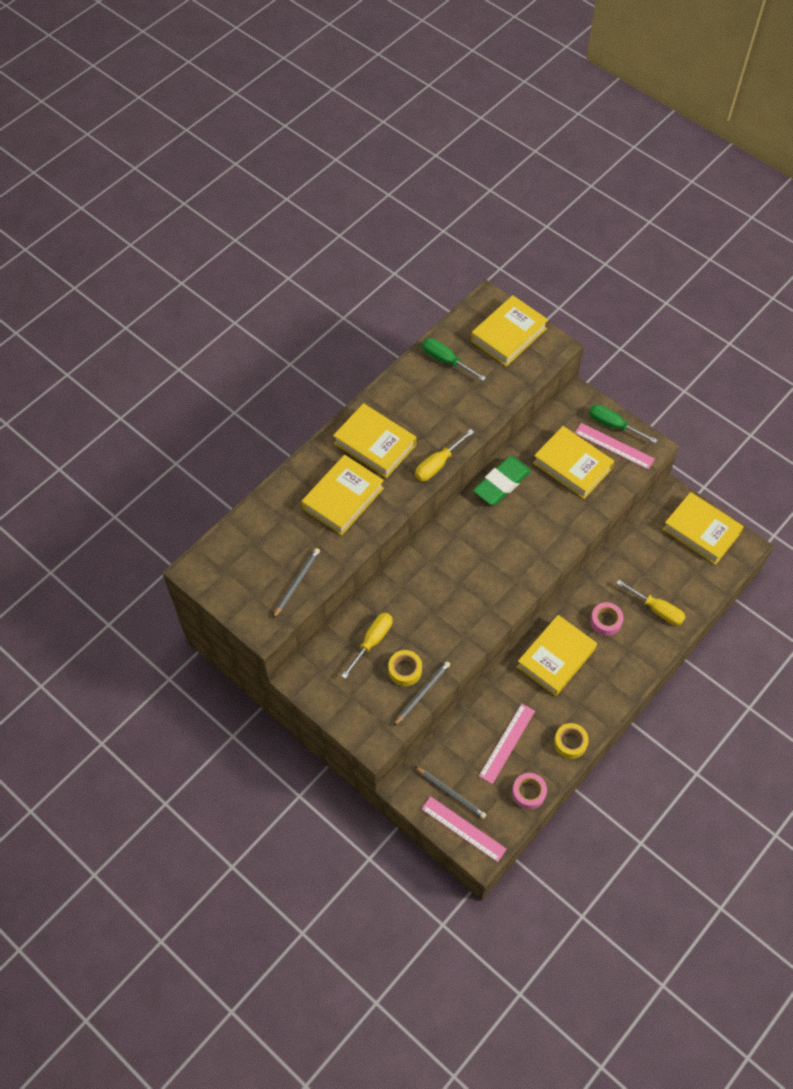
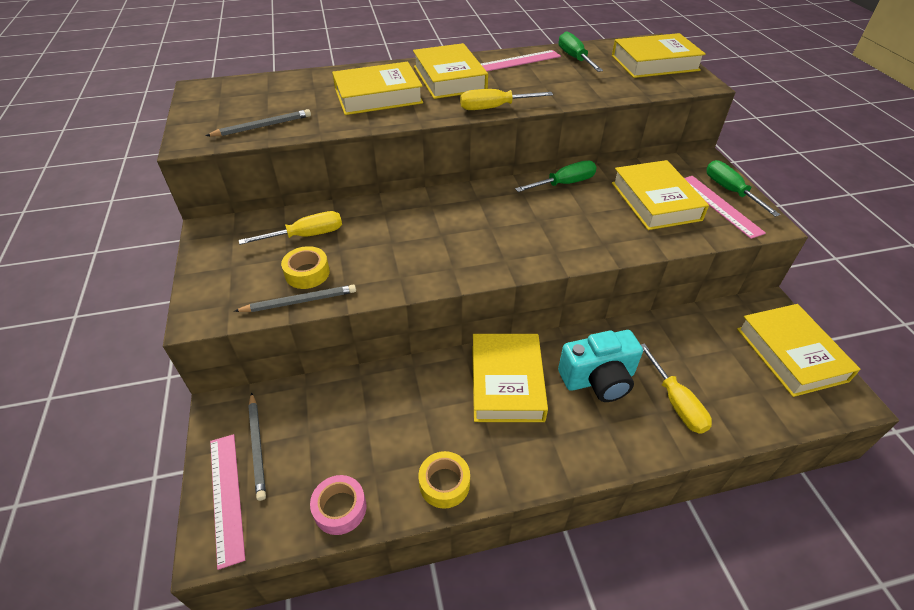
camera: 35 degrees right, 15 degrees down
(501, 483) = (564, 184): green eraser -> green screwdriver
(507, 743) = (370, 434): pink ruler -> pink ruler (517, 61)
(556, 658) = (507, 382): yellow book -> yellow book turned 75 degrees counterclockwise
(605, 621) = (598, 379): pink tape -> turquoise camera

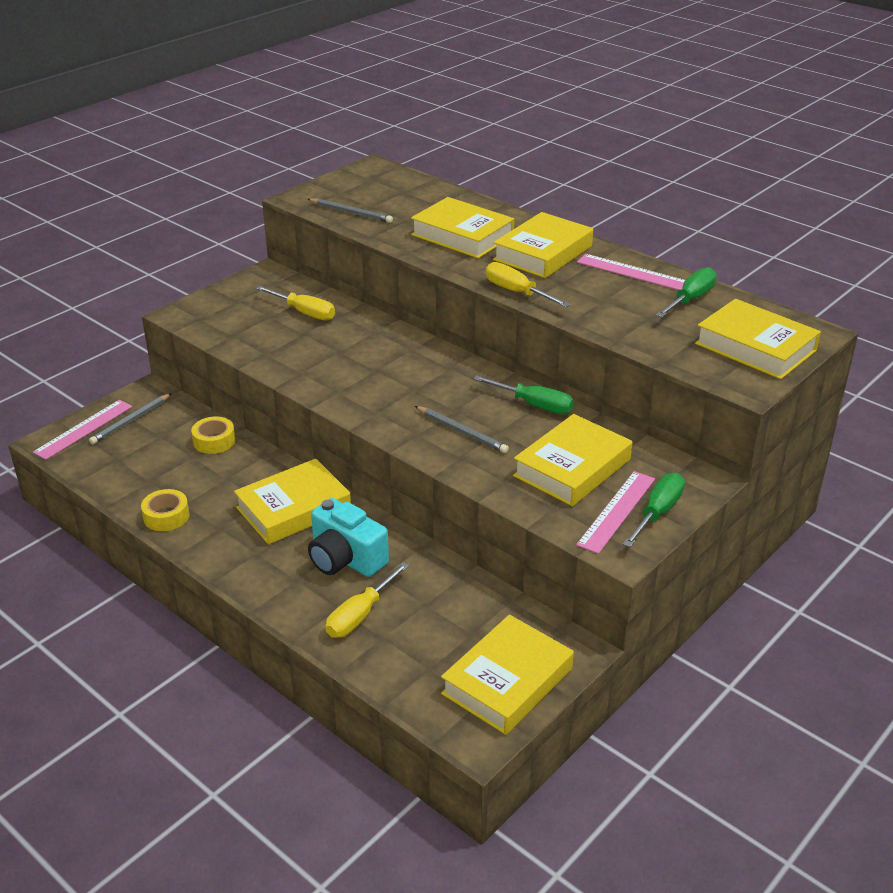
camera: 55 degrees right, 10 degrees down
(299, 301) = (229, 343): grey pencil -> grey pencil (461, 432)
(307, 273) = (262, 332): yellow tape -> yellow tape (214, 441)
(340, 508) = (110, 479): pink tape -> none

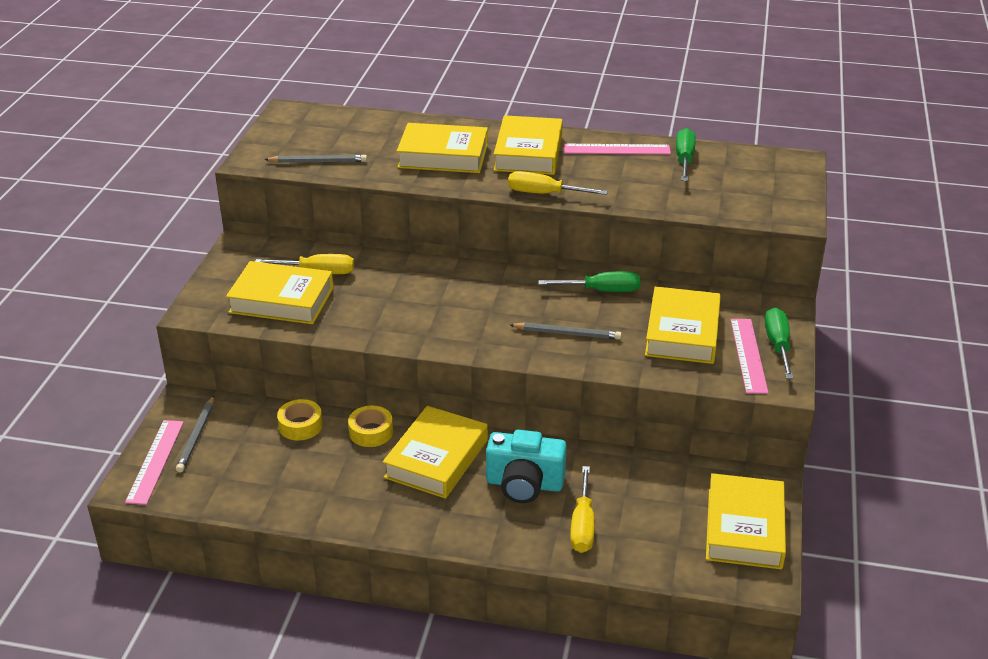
camera: 30 degrees left, 0 degrees up
(166, 516) = (326, 511): yellow tape -> yellow tape (371, 432)
(755, 347) = (770, 185): yellow book -> yellow book (281, 300)

